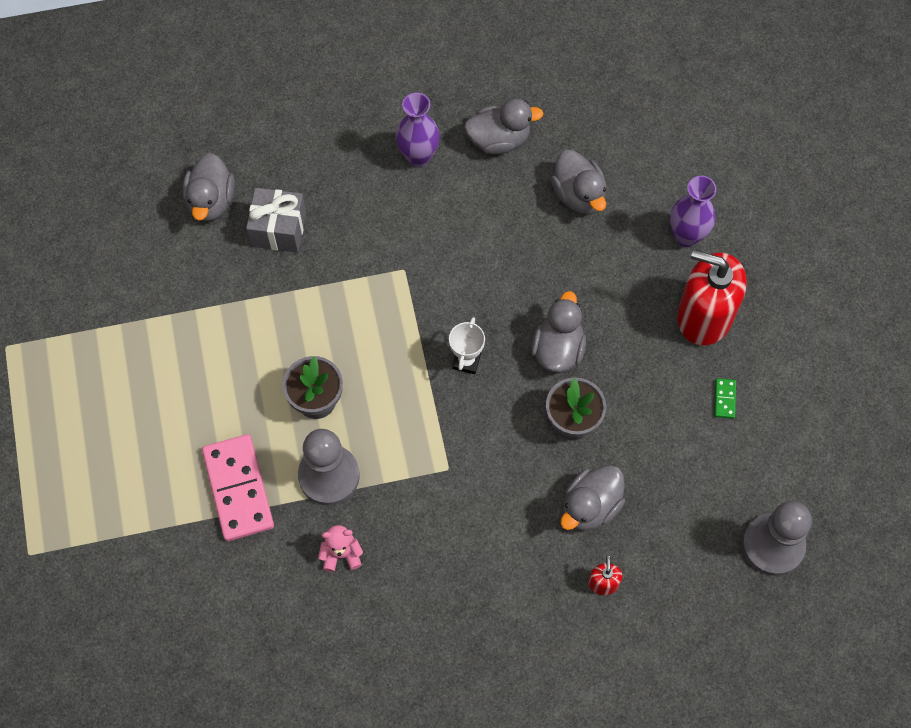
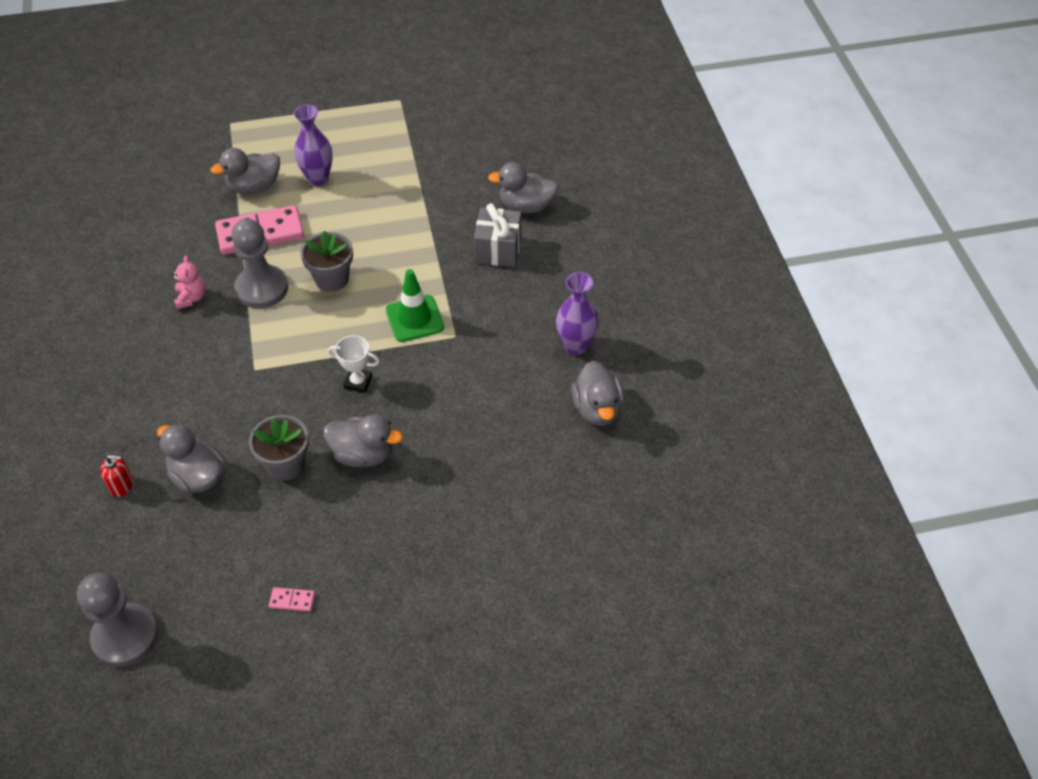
camera: 90 degrees right, 15 degrees down
(378, 310) = (414, 318): none -> green traffic cone
(578, 195) = (534, 476): grey duck -> grey duck (254, 187)
(686, 236) = (485, 574): purple vase -> purple vase (318, 178)
(704, 316) = (389, 586): red soap dispenser -> none
(725, 399) = (292, 600): green domino -> pink domino

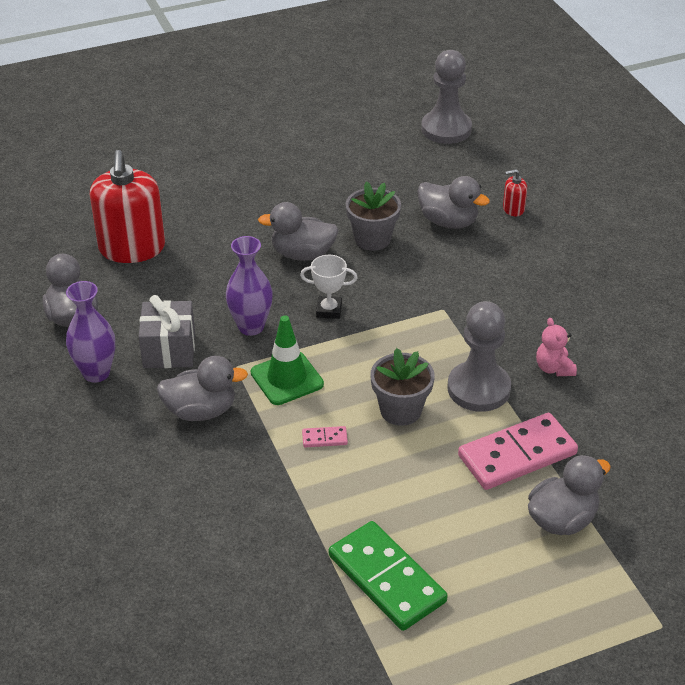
camera: 170 degrees right, 10 degrees down
(292, 600) = (327, 159): pink domino -> pink domino (324, 438)
(318, 178) = (479, 545): purple vase -> purple vase (251, 327)
(387, 167) = (386, 579): none -> green domino
(498, 249) = (201, 474): grey gift -> grey gift (169, 350)
(526, 206) = (170, 543): grey duck -> grey duck (201, 411)
(536, 488) = (132, 248): none -> red soap dispenser

